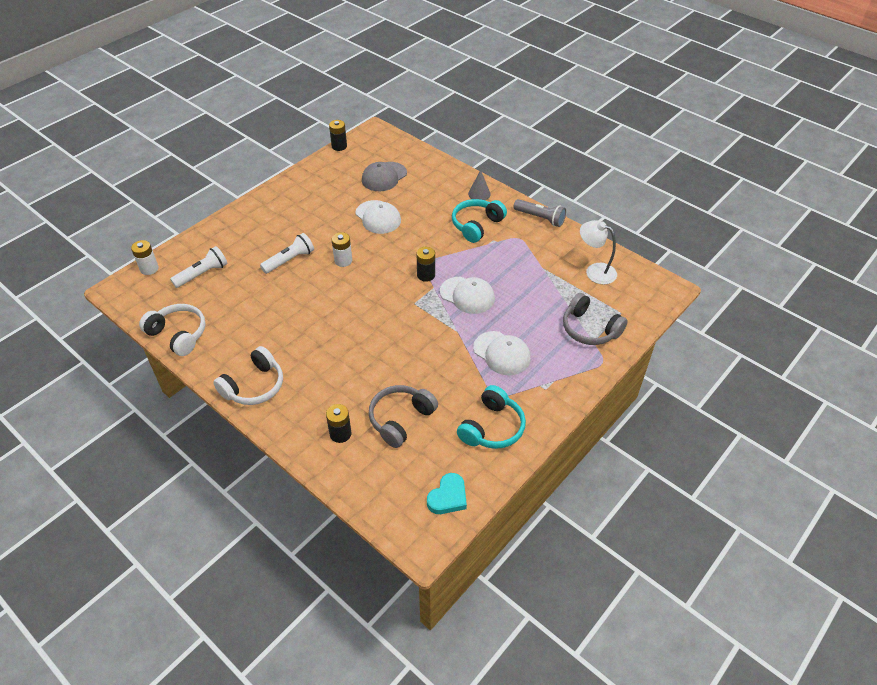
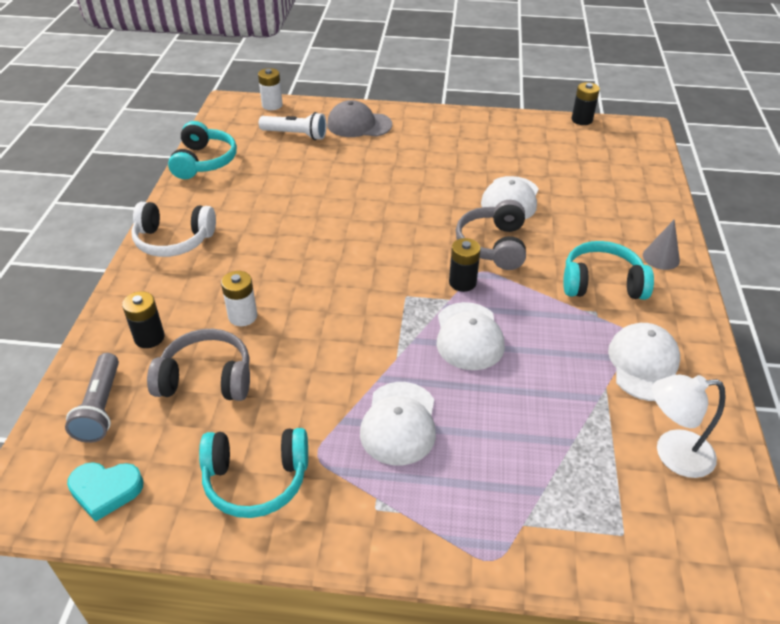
camera: 55 degrees right, 5 degrees down
(178, 334) = (204, 161): white headphones -> turquoise headphones
(289, 260) = (372, 174): white flashlight -> none
(343, 261) = (412, 209): white battery -> white battery (242, 316)
(384, 177) = (580, 171): grey cap -> grey cap (359, 124)
(540, 218) = (698, 338): grey flashlight -> grey flashlight (100, 407)
(540, 246) = (644, 364): none -> white cap
(589, 329) = (545, 507): grey headphones -> grey headphones (493, 245)
(595, 271) = (672, 454): white lamp -> white lamp turned 90 degrees counterclockwise

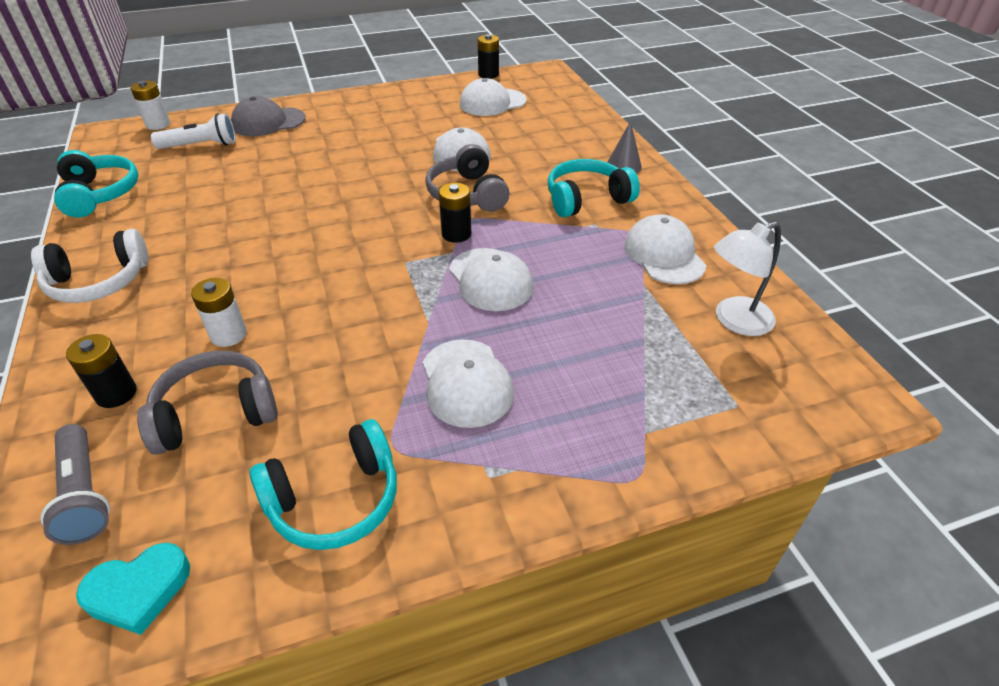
camera: 25 degrees left, 0 degrees up
(568, 153) = (492, 102): none -> white cap

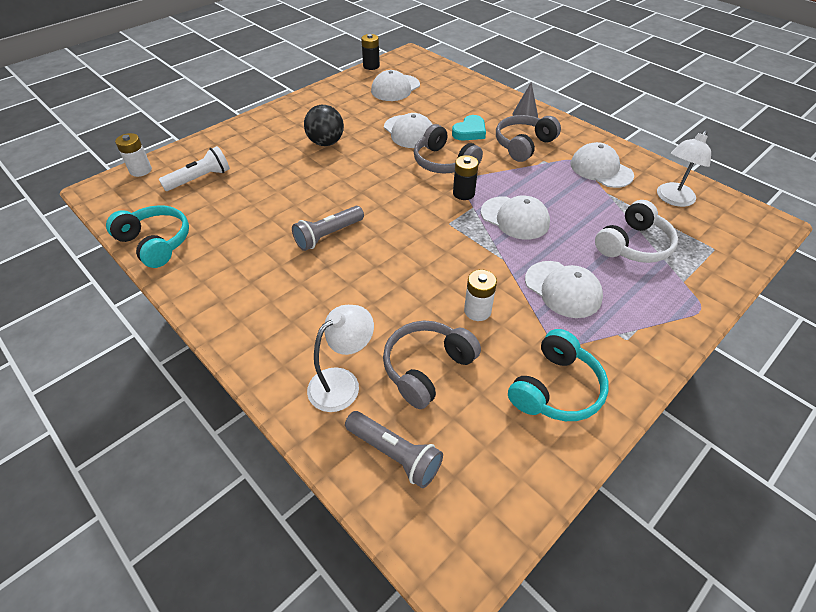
camera: 25 degrees left, 5 degrees up
(99, 282) = (236, 310): white headphones -> white headphones (633, 245)
(116, 393) = (342, 382): black battery -> white lamp
(138, 590) = (494, 492): turquoise heart -> turquoise heart (470, 132)
(228, 335) = (379, 314): white battery -> white battery (477, 311)
(263, 235) = (328, 235): none -> grey flashlight
(268, 122) = (236, 145): grey cap -> none
(358, 141) = (326, 143): none -> black ball
(586, 199) = (523, 145): turquoise headphones -> grey headphones

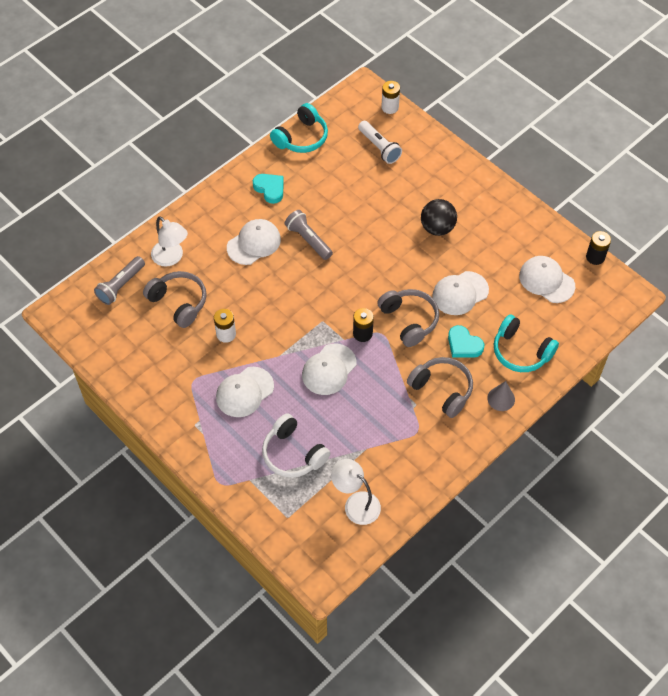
camera: 90 degrees right, 10 degrees up
(235, 272) = (270, 189): none -> turquoise heart
(444, 162) = (409, 320): grey headphones -> grey headphones turned 105 degrees clockwise
(556, 388) = (157, 373): turquoise headphones -> turquoise headphones (521, 351)
(601, 169) = (402, 452): white cap -> white cap (254, 243)

